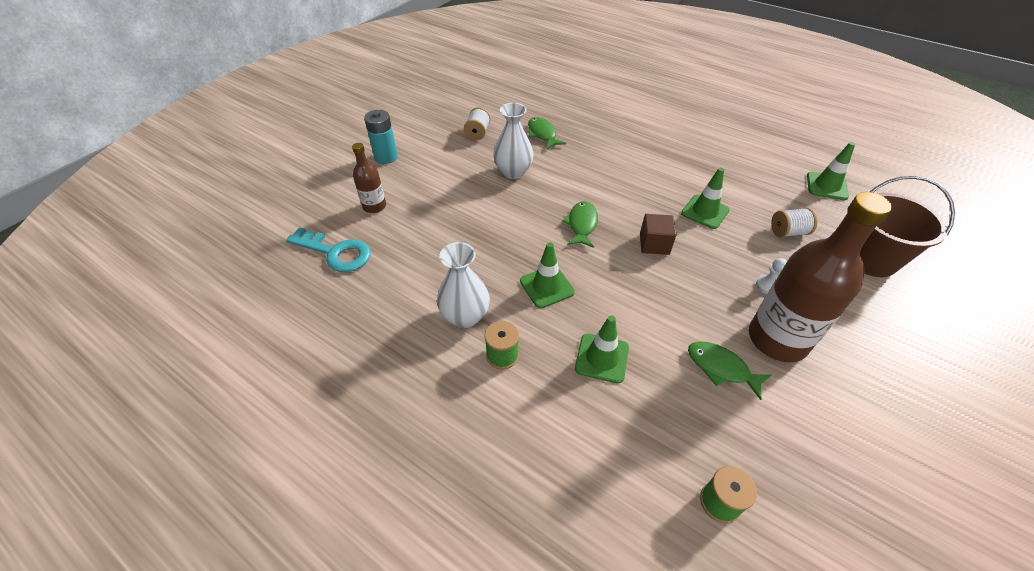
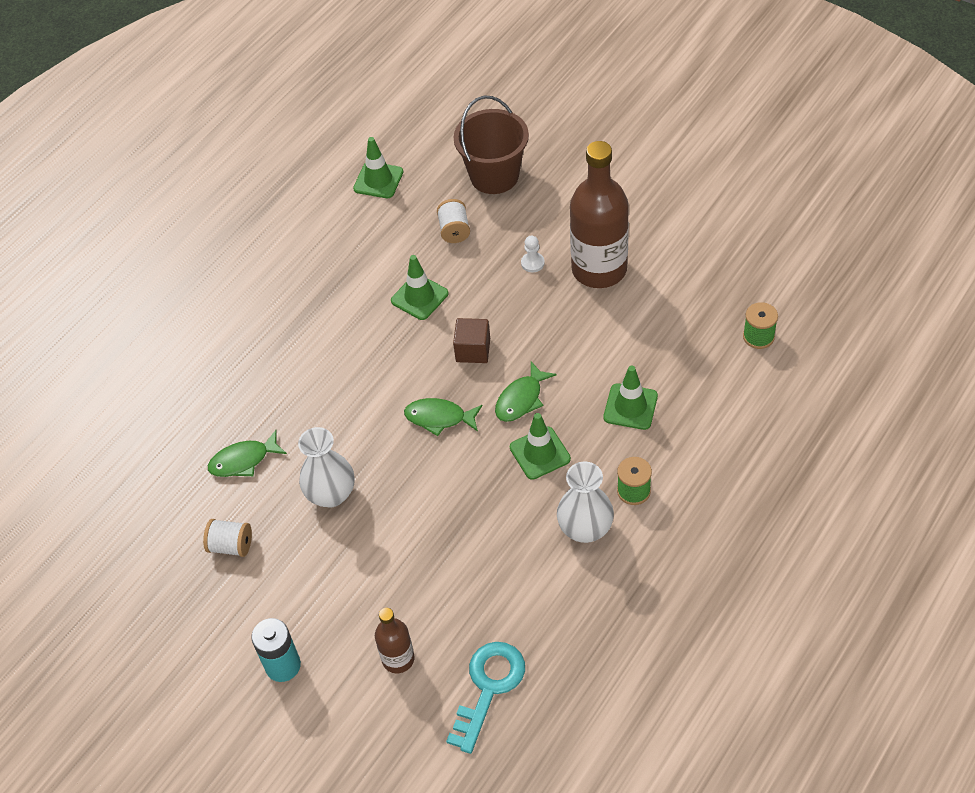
camera: 85 degrees left, 5 degrees up
(721, 368) = (634, 316): green fish -> green fish (521, 399)

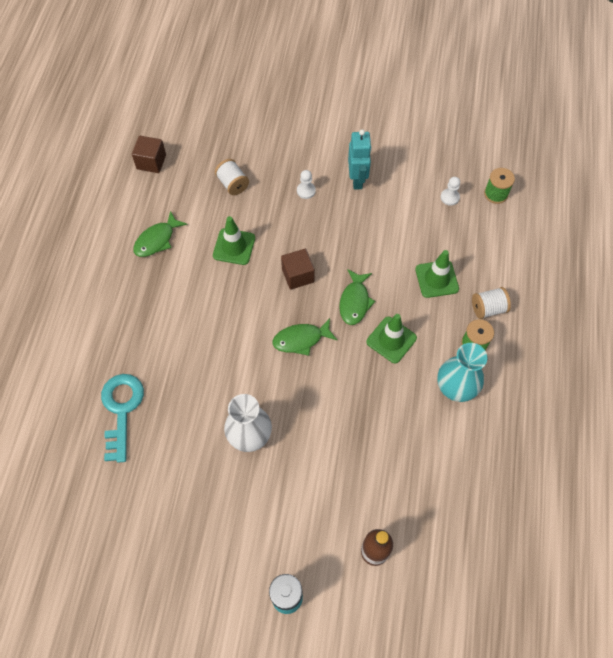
camera: 30 degrees left, 10 degrees up
(231, 545) = (190, 512): white spool -> white spool (488, 308)
(243, 461) = (163, 434): green fish -> green fish (157, 240)
(378, 180) = (151, 162): green traffic cone -> brown cube
(488, 688) = (454, 545): turquoise key -> turquoise key (121, 410)
(494, 176) = (240, 131): brown bucket -> none
(585, 529) = (456, 387): white vase -> turquoise vase
(599, 269) = (357, 180): brown bottle -> turquoise robot
(699, 323) = (450, 197): none -> white pawn

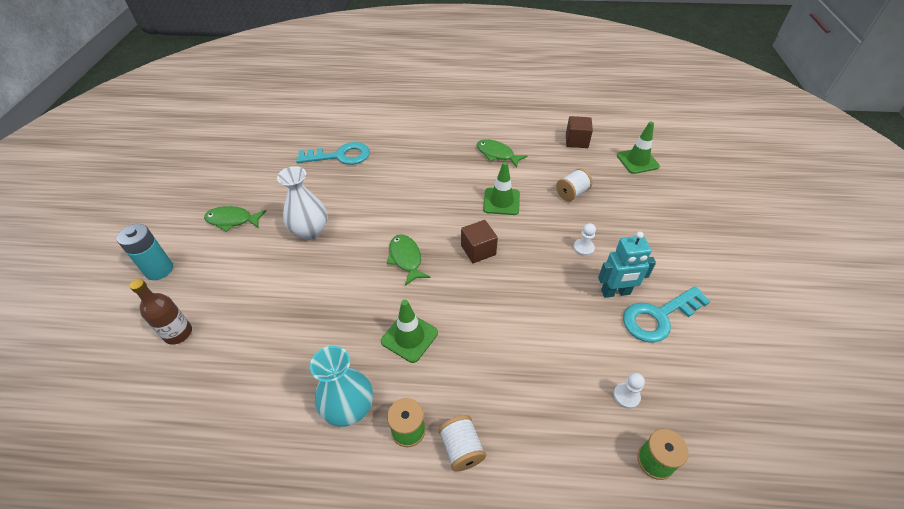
camera: 85 degrees right, 15 degrees down
(355, 302) = (453, 300): green fish -> green fish (232, 220)
(383, 158) = (659, 317): none -> turquoise key
(436, 279) = (496, 383): green traffic cone -> green traffic cone (637, 161)

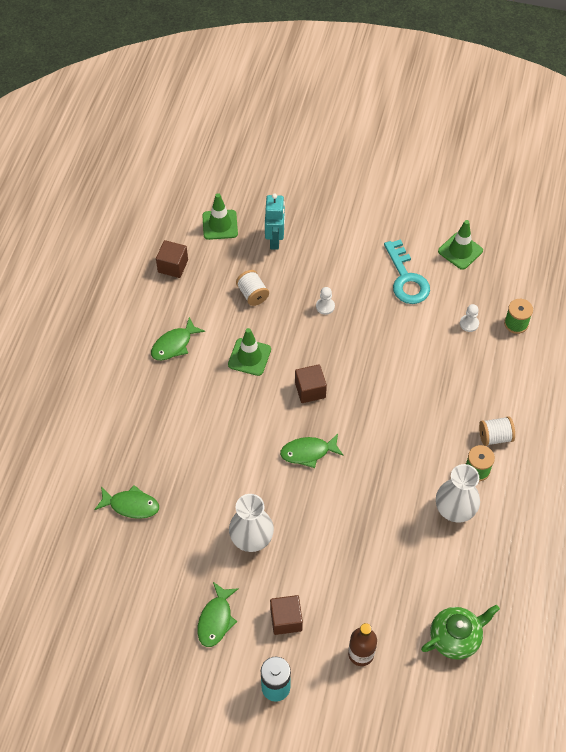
camera: 80 degrees left, 10 degrees up
(179, 428) = (455, 637): none -> green teapot
(225, 267) = (286, 619): none -> brown cube
(340, 156) = (131, 505): turquoise key -> green fish
(349, 408) = (454, 509): turquoise vase -> white vase
(409, 337) = (396, 459): green traffic cone -> green traffic cone (460, 251)
(615, 292) = (377, 299): turquoise robot -> turquoise robot (275, 240)

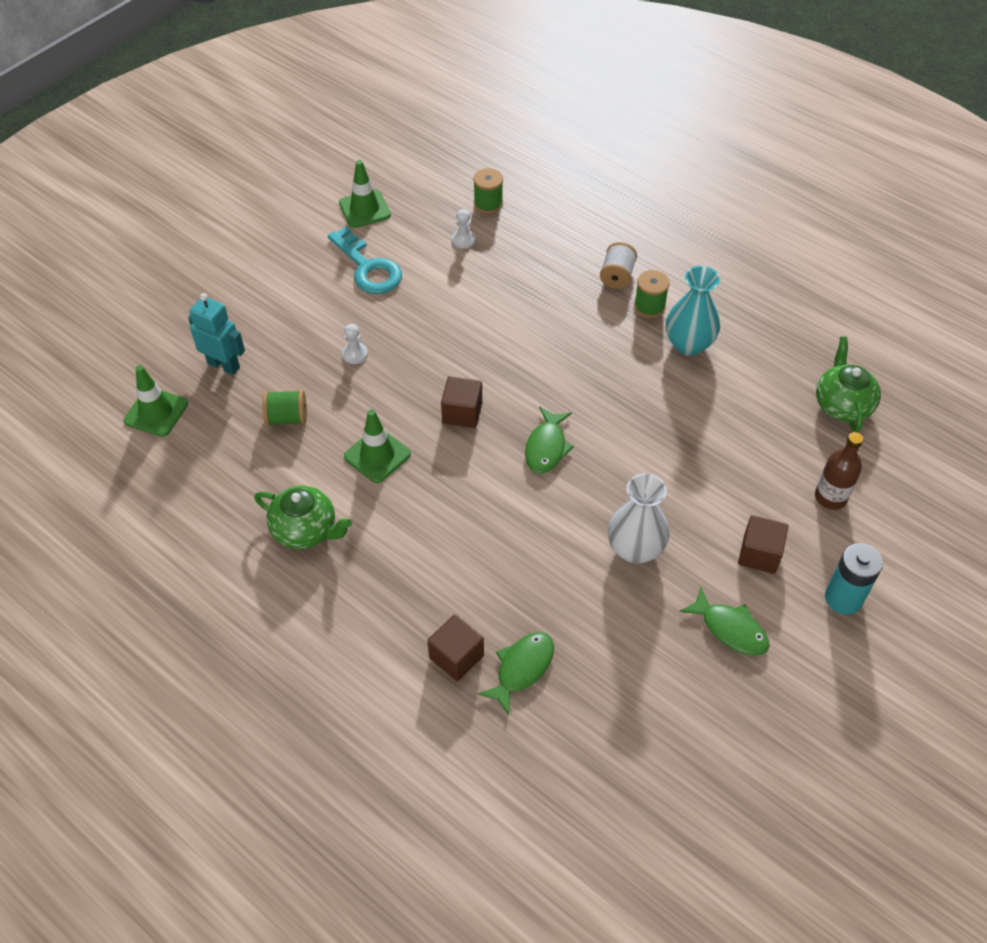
camera: 65 degrees left, 5 degrees down
(173, 266) = (181, 487): brown cube -> brown cube (456, 656)
(174, 345) = (305, 530): green fish -> green teapot
(252, 294) = (287, 418): white spool -> green spool
(406, 278) = (368, 267): turquoise key -> turquoise key turned 45 degrees clockwise
(454, 509) = (688, 344): white vase -> turquoise vase

